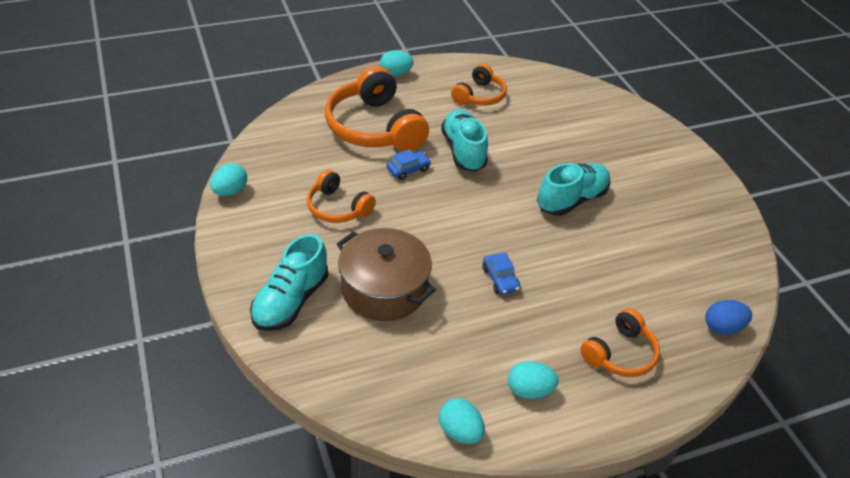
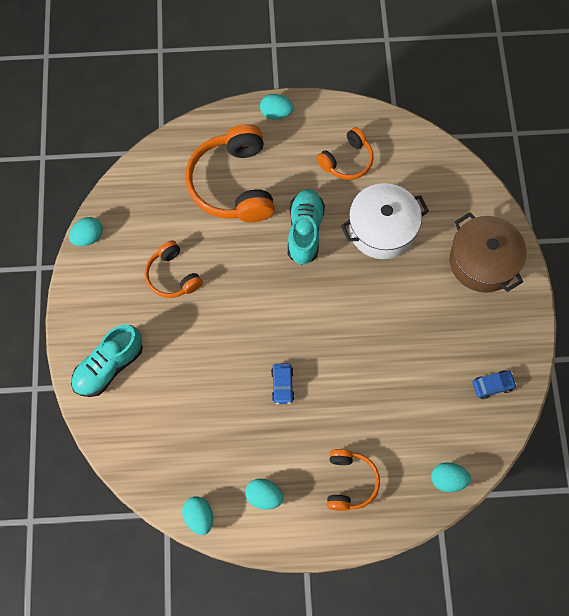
camera: 20 degrees right, 25 degrees up
(384, 289) = (185, 372): brown pot -> brown pot (482, 262)
(408, 169) = (247, 244): blue car -> blue car (492, 385)
(538, 138) = (382, 229): none -> white pot
(571, 200) = (380, 312): turquoise shoe -> none
(620, 353) = (349, 482): orange headphones -> orange headphones turned 60 degrees counterclockwise
(722, 327) = (447, 479): blue egg -> turquoise egg

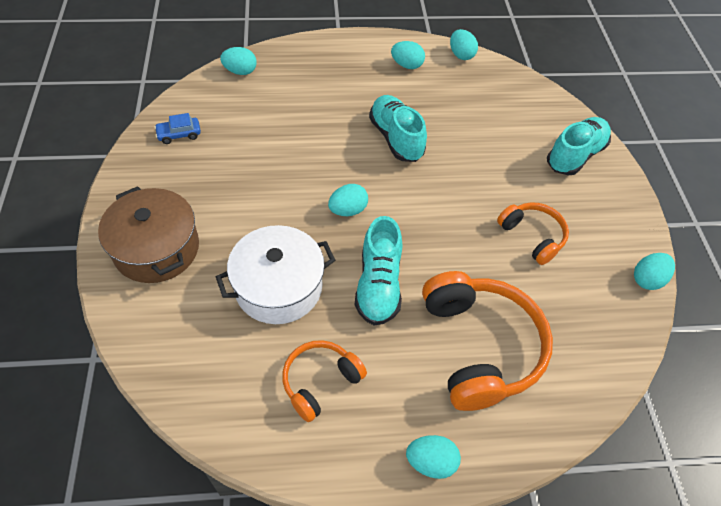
camera: 175 degrees right, 15 degrees down
(282, 385) = (396, 138): blue car -> turquoise shoe
(329, 300) = (348, 210): none -> turquoise egg
(349, 482) = (330, 72): orange headphones -> none

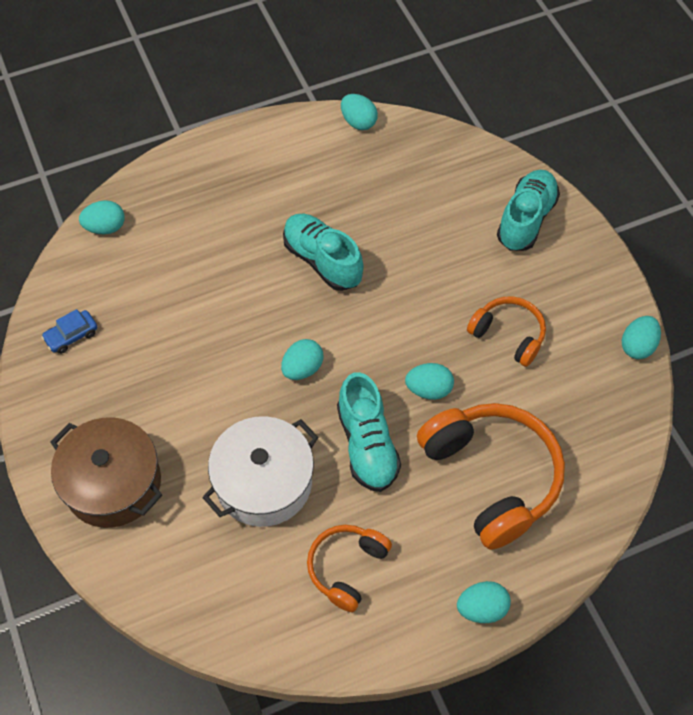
camera: 15 degrees left, 5 degrees up
(407, 65) = (300, 157): turquoise egg -> turquoise egg (428, 389)

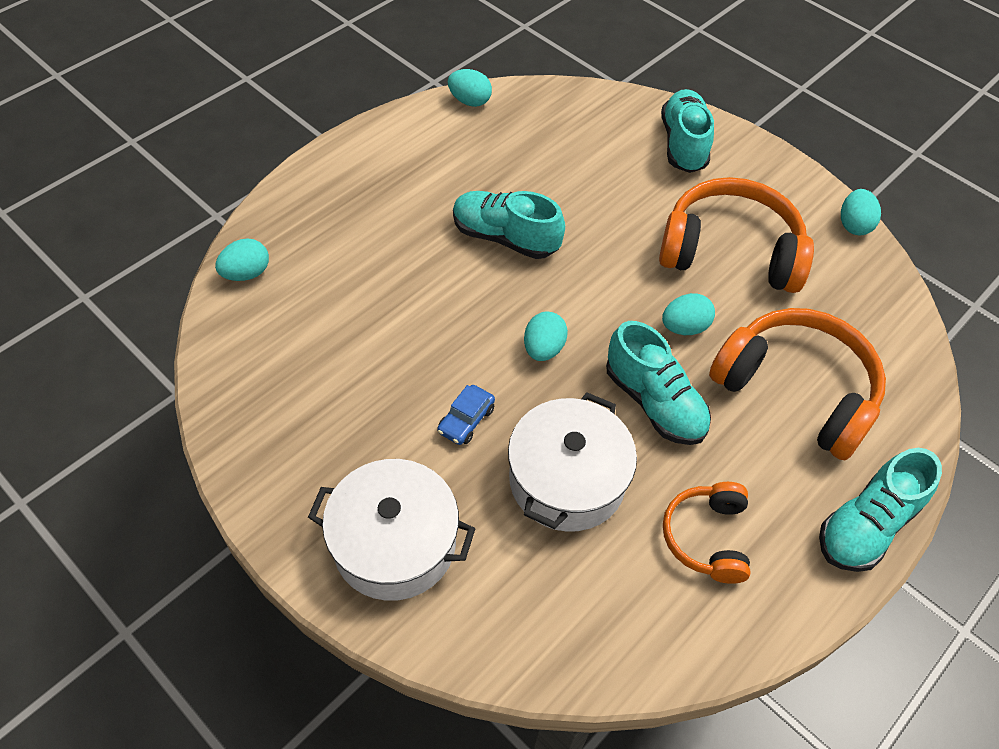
camera: 25 degrees left, 5 degrees down
(71, 335) = (262, 398): blue car -> blue car (466, 420)
(113, 483) = (394, 543): brown pot -> white pot
(481, 608) = (866, 525): turquoise egg -> turquoise shoe
(508, 335) = (730, 252): orange headphones -> orange headphones, size x1.78

